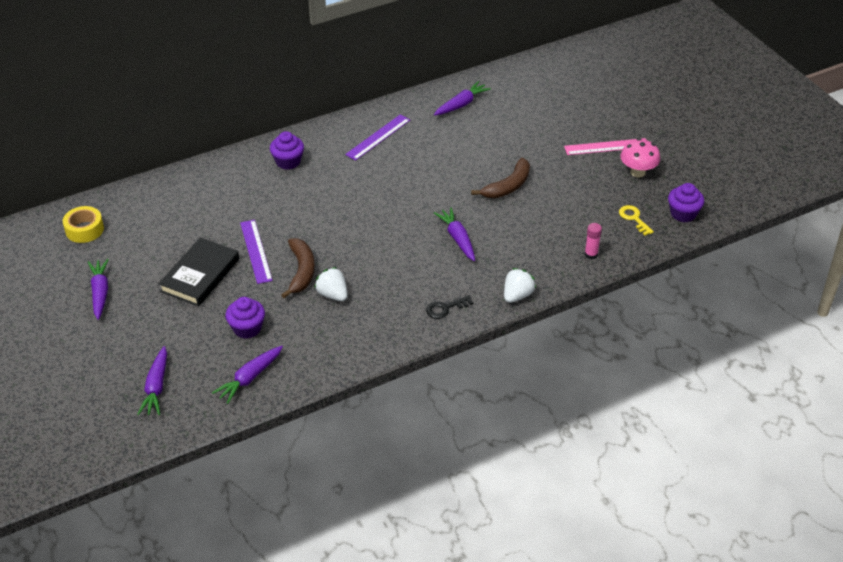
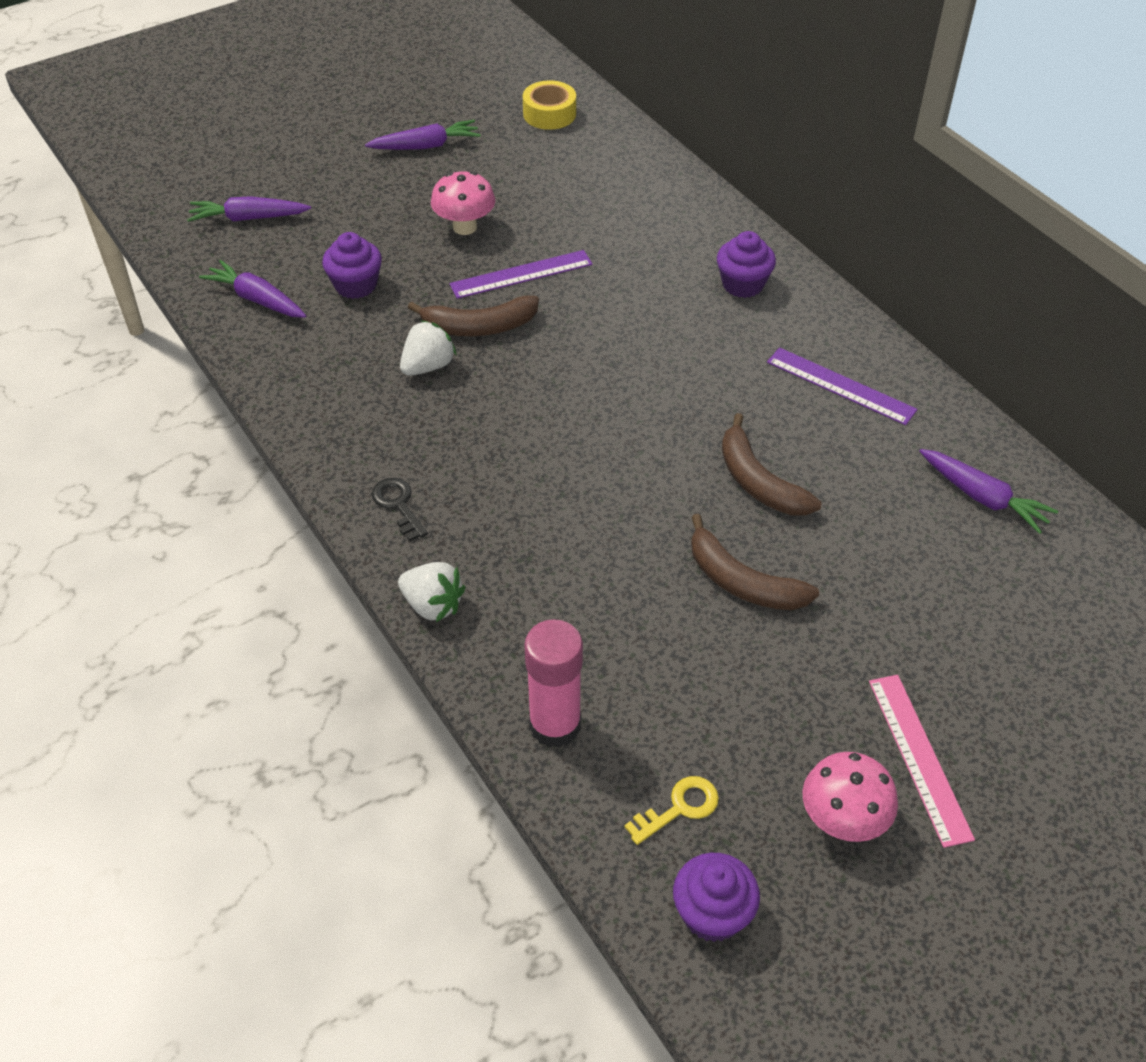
camera: 85 degrees right, 5 degrees up
(200, 275) = (465, 227): black book -> pink mushroom
(443, 173) = (758, 482): none -> brown banana
(457, 238) = (578, 512): purple carrot -> none
(591, 254) = (555, 725): pink glue stick -> pink glue stick, size x1.86

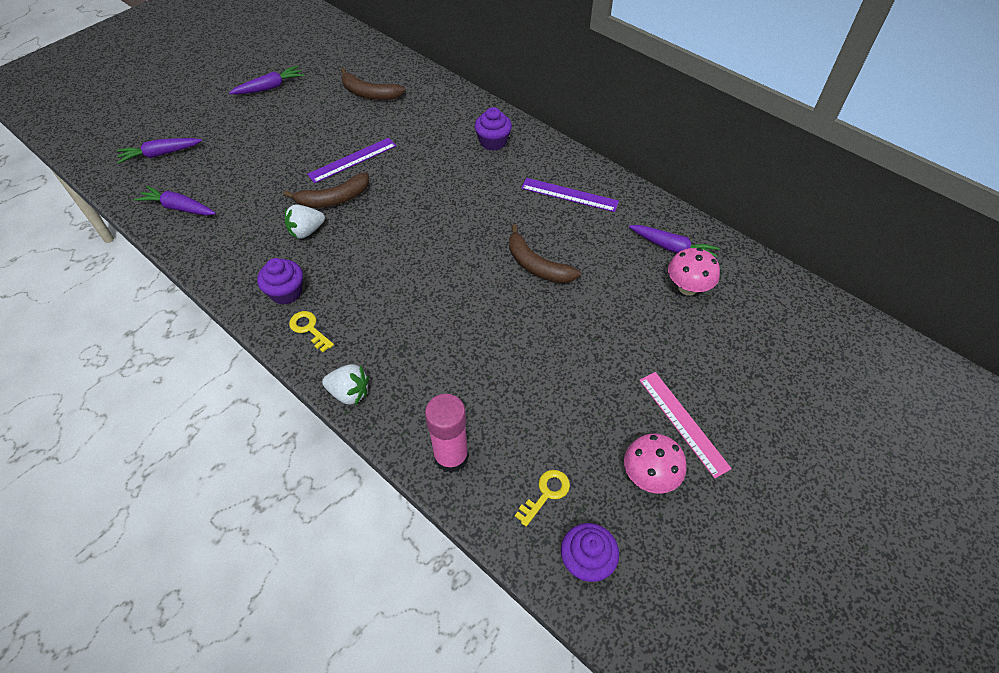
camera: 15 degrees left, 5 degrees up
(355, 285) = (244, 186): purple cupcake -> purple cupcake (286, 292)
(398, 505) = (309, 329): black key -> yellow key
(428, 366) = (306, 231): white strawberry -> white strawberry turned 150 degrees counterclockwise
(465, 227) = (308, 135): pink mushroom -> pink mushroom (687, 288)
(549, 114) = (344, 55): yellow tape -> none
(742, 582) = (544, 332): brown banana -> brown banana (369, 93)

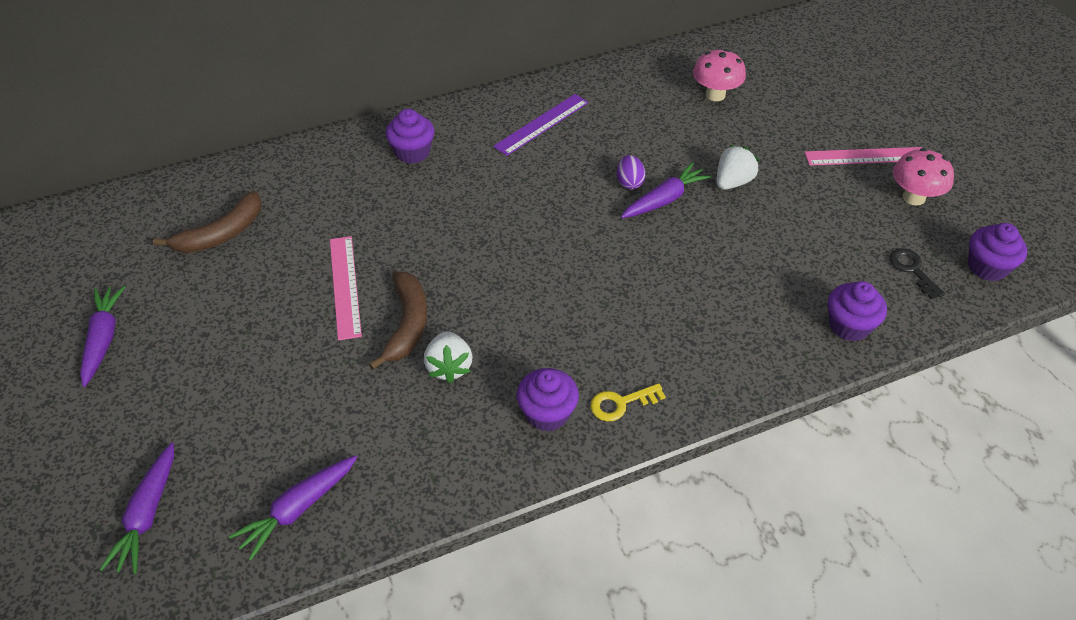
camera: 65 degrees left, 5 degrees down
(349, 393) = (734, 388): white strawberry -> white strawberry (733, 182)
(352, 160) = (345, 286): purple ruler -> pink ruler
(451, 456) = (849, 325): pink glue stick -> purple cupcake
(536, 265) = (629, 182): brown banana -> purple egg
(546, 493) = (912, 270): yellow key -> black key
(672, 248) = (660, 85): purple carrot -> purple carrot (664, 199)

